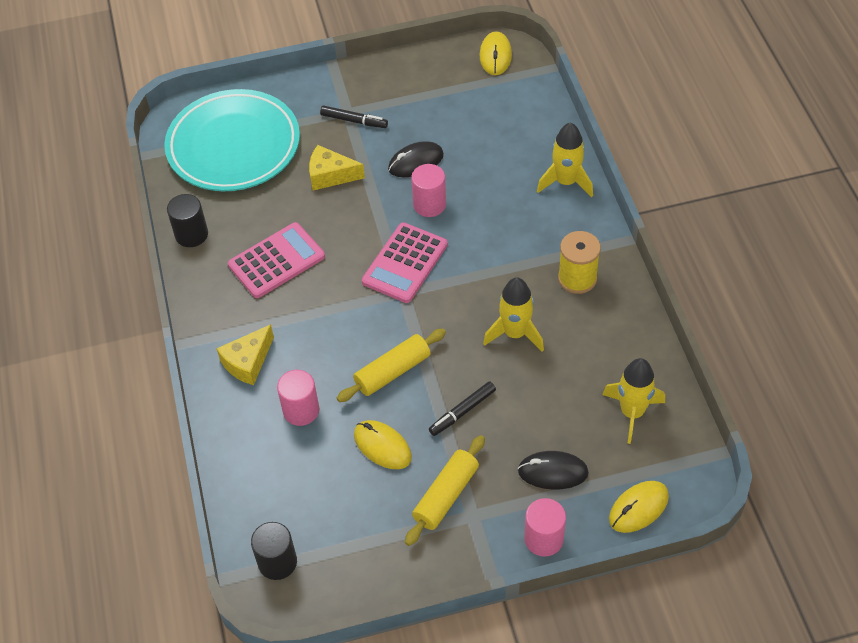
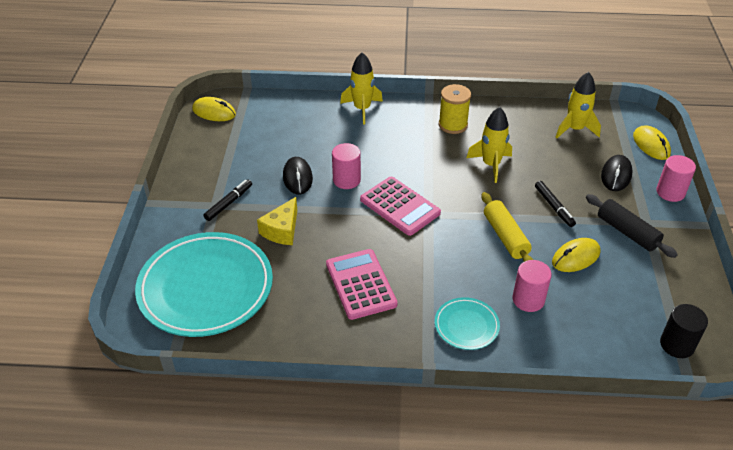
camera: 75 degrees left, 10 degrees down
(191, 234) = (299, 340): black cylinder -> none
(248, 362) = (466, 326): yellow cheese -> turquoise plate
(446, 495) = (627, 232): yellow rolling pin -> black rolling pin

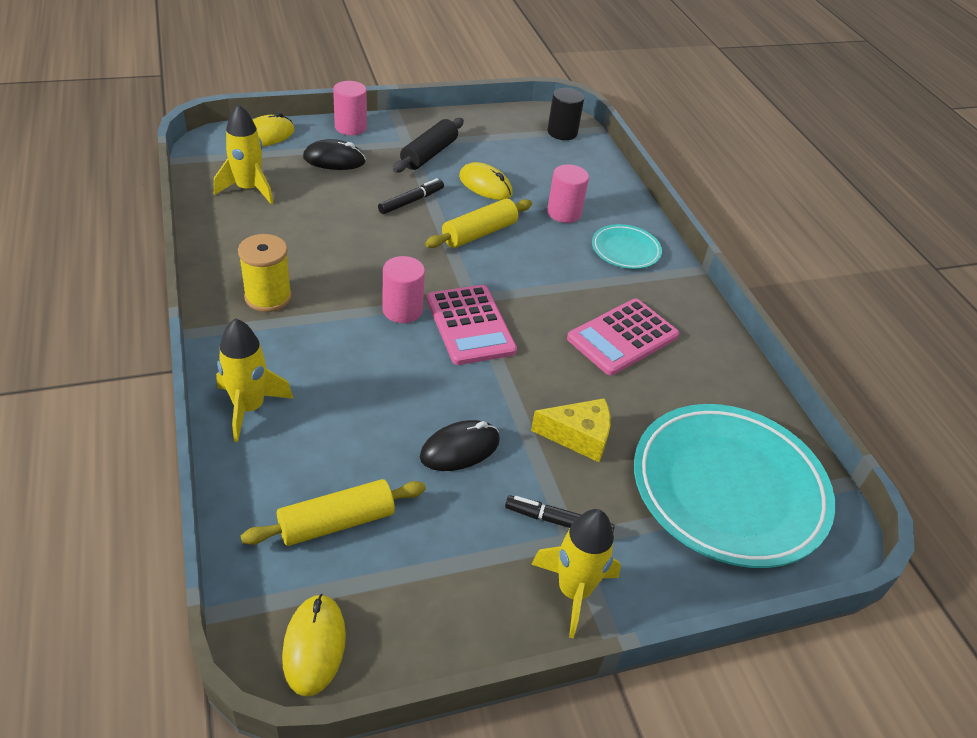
camera: 115 degrees left, 0 degrees up
(273, 127) = (337, 522): none -> yellow rolling pin
(346, 180) = (440, 389): pink cylinder -> pink cylinder (402, 310)
(400, 206) = (470, 325): pink calculator -> pink calculator turned 135 degrees clockwise
(491, 165) = (350, 254): yellow rocket -> yellow rocket (573, 591)

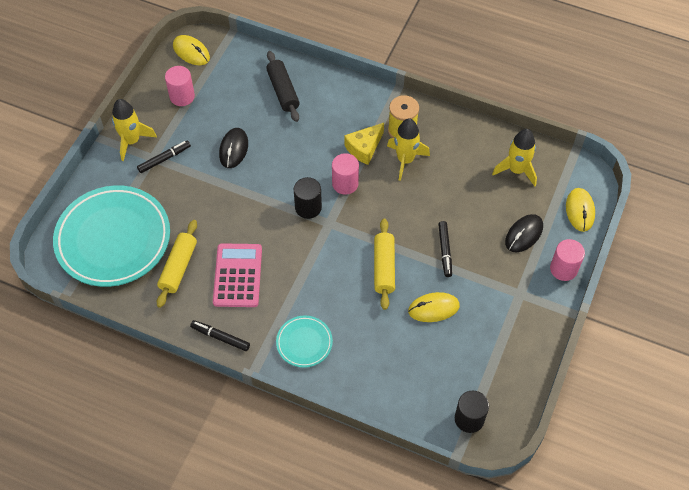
camera: 135 degrees right, 15 degrees up
(249, 408) = (326, 87): yellow rocket -> yellow rocket (405, 160)
(337, 522) = (236, 85): yellow rolling pin -> yellow rolling pin (178, 267)
(429, 154) = (495, 298): black rolling pin -> black rolling pin (283, 91)
(470, 325) = (308, 207): pink calculator -> black cylinder
(564, 213) = (368, 336): pink cylinder -> pink cylinder (182, 96)
(578, 436) = (197, 201): yellow cheese -> yellow cheese (364, 148)
(700, 311) = (220, 337): none -> black marker

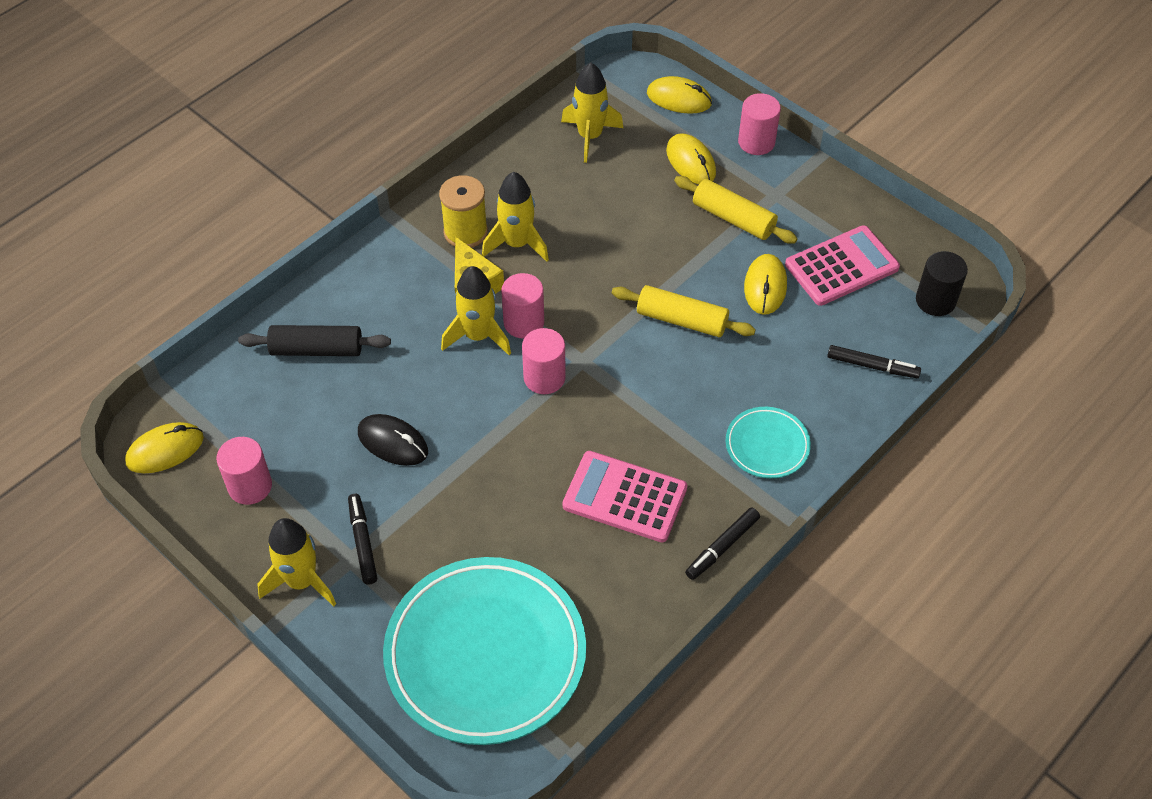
camera: 70 degrees left, 5 degrees down
(178, 267) = (578, 572): yellow rolling pin -> yellow rolling pin (733, 218)
(308, 207) = (544, 378): black cylinder -> pink cylinder
(325, 164) = (478, 336): none -> yellow rocket
(445, 251) = (682, 248): black marker -> black marker (872, 366)
(473, 351) = (841, 266): none -> pink calculator
(523, 234) = (690, 162): black mouse -> yellow mouse

